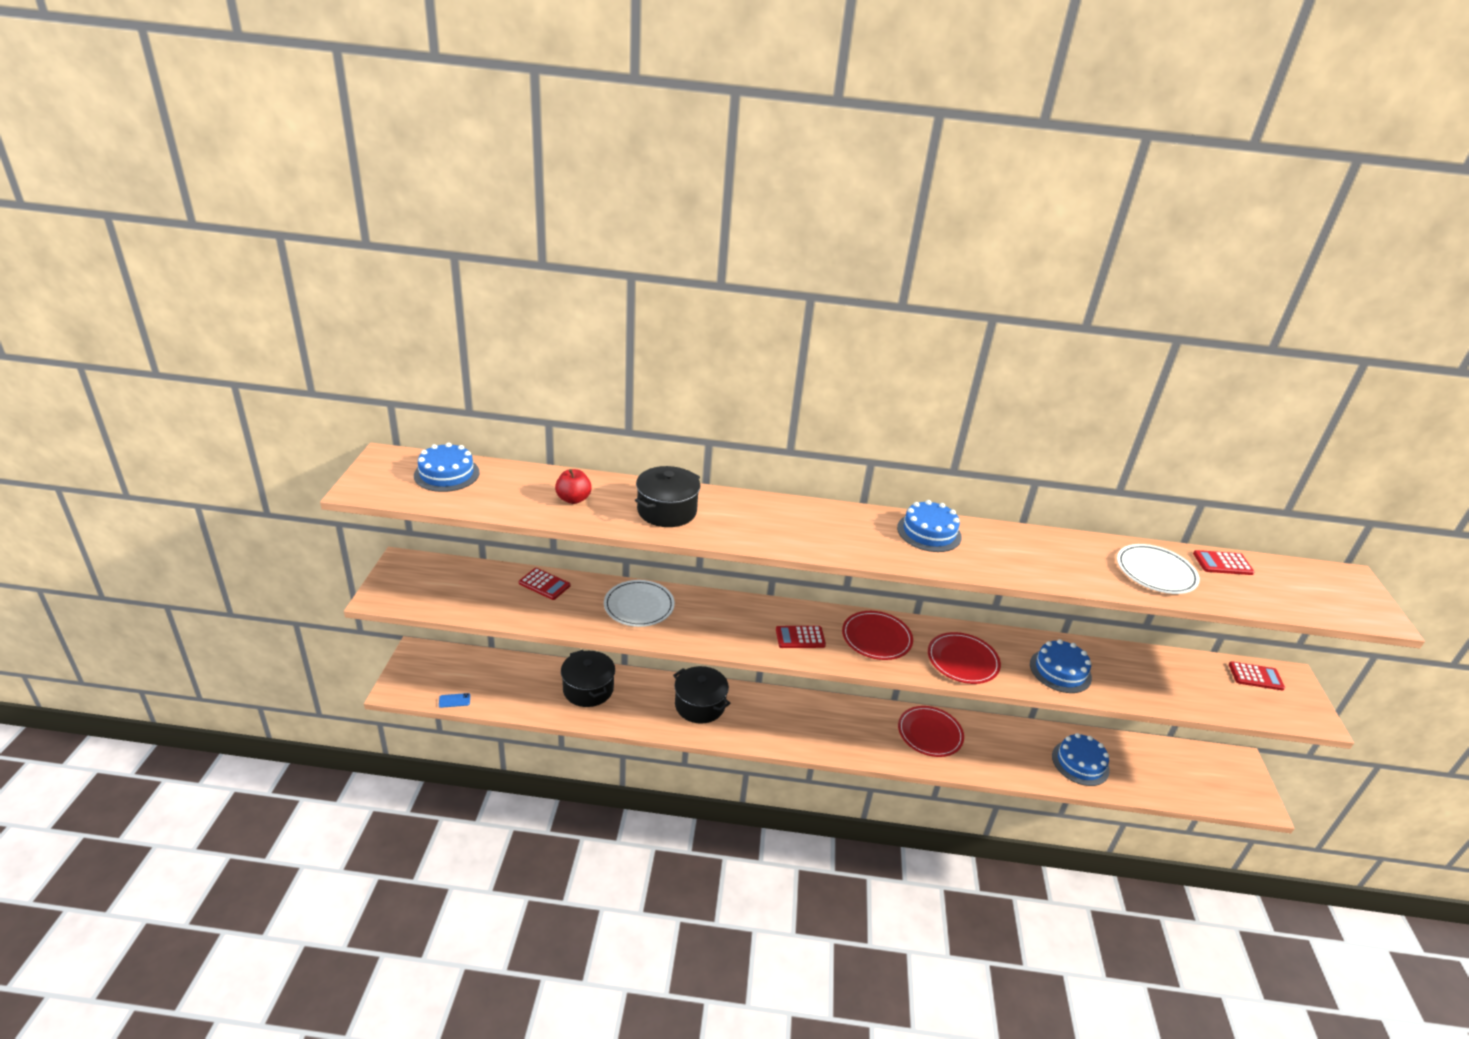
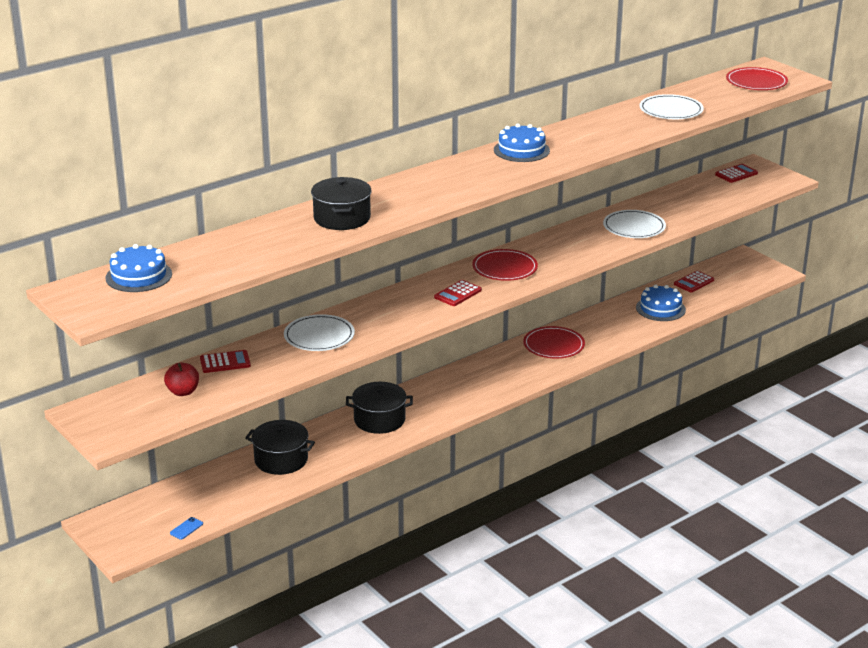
camera: 40 degrees left, 5 degrees down
(573, 499) = (265, 243): red apple -> red apple (183, 392)
(962, 660) = (573, 252): red plate -> red plate (756, 82)
(1060, 671) = (634, 227): blue cake -> white plate
(1222, 563) = (696, 89): red calculator -> red calculator (694, 282)

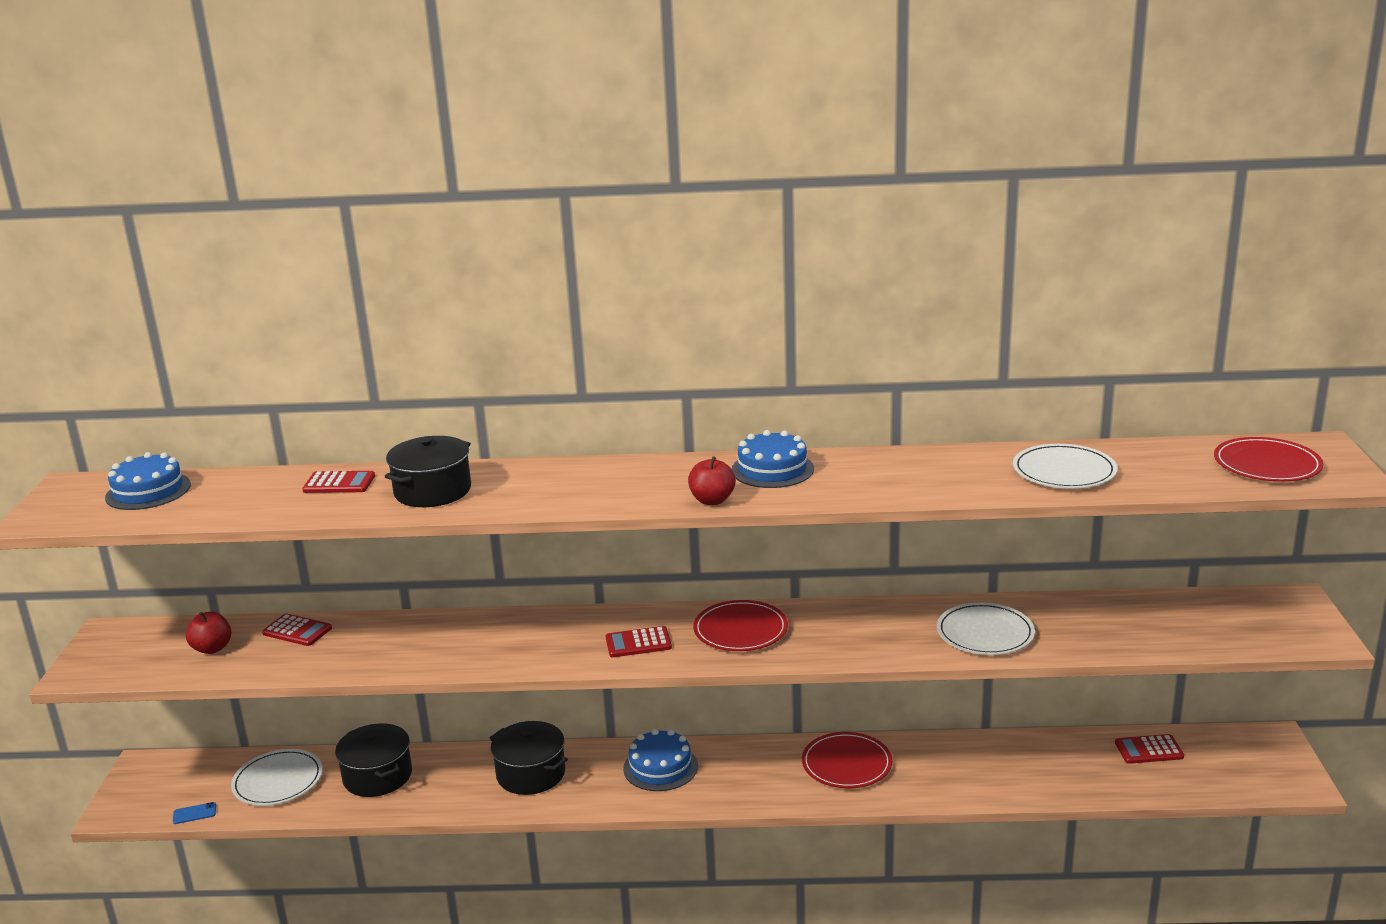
camera: 40 degrees right, 5 degrees down
(319, 336) = (423, 637): white plate -> white plate (278, 781)
(519, 175) = (712, 500): none -> red apple
(660, 308) = (1053, 770): blue cake -> blue cake (660, 767)
(736, 174) = (1246, 605): red calculator -> red calculator (339, 483)

